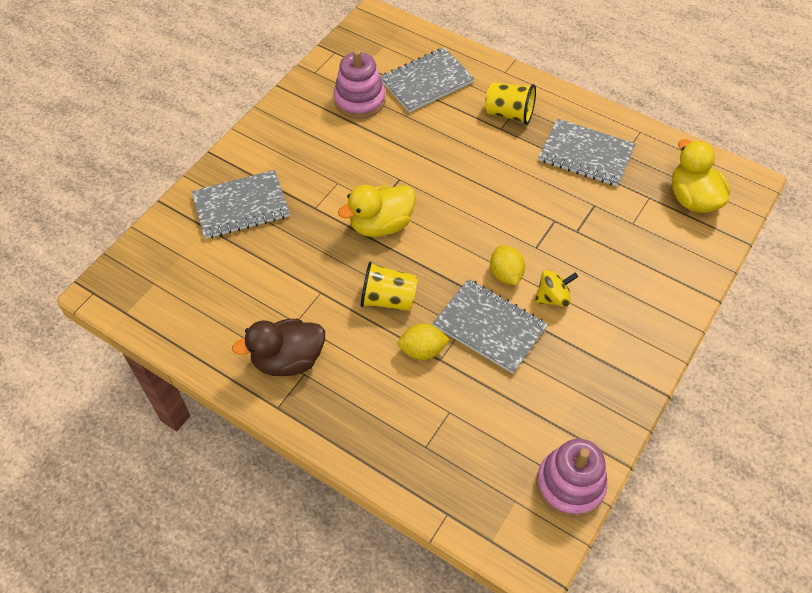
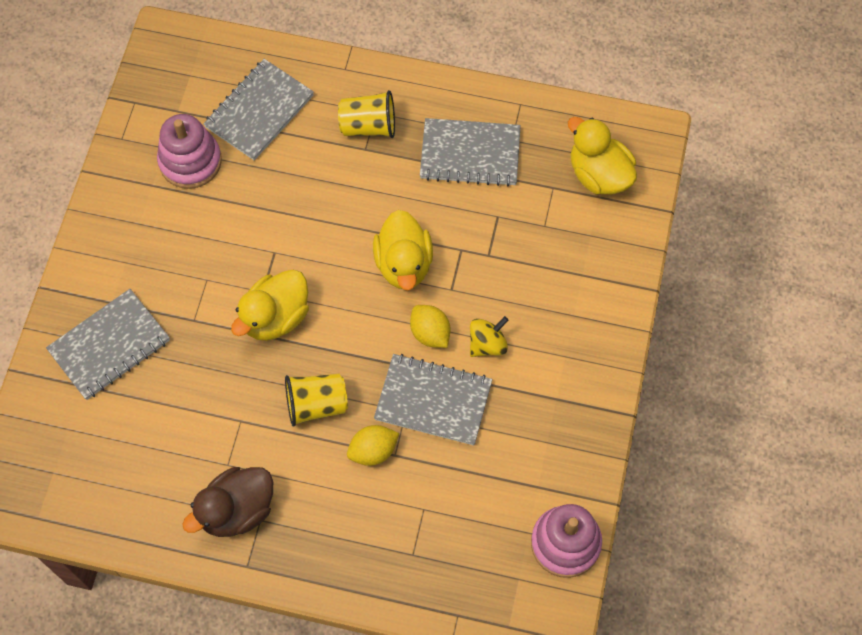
camera: 20 degrees left, 10 degrees up
(502, 217) = (404, 264): none -> yellow duck

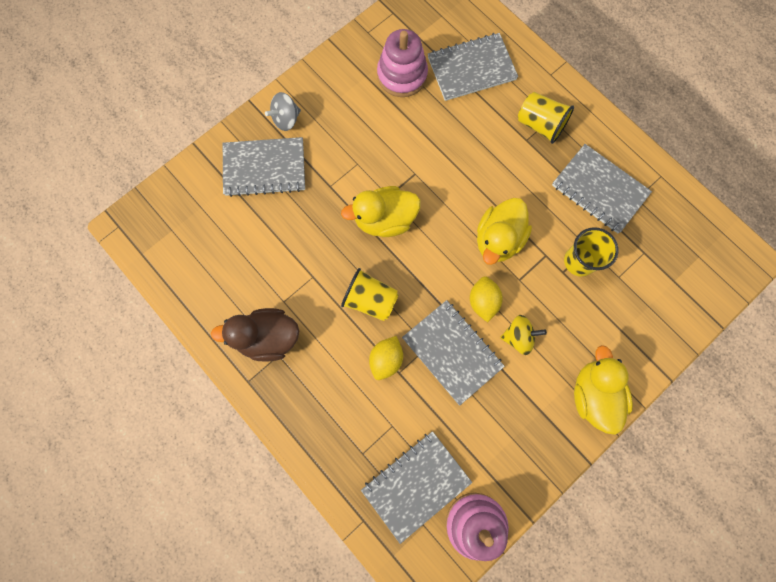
camera: 35 degrees right, 10 degrees up
(97, 282) = (286, 119): none -> grey spinning top
(373, 451) = (386, 359): yellow lemon -> yellow lemon turned 75 degrees counterclockwise
(485, 547) = (416, 485): none -> grey notebook
(497, 235) = (579, 261): none -> yellow cup
(599, 174) = (685, 265): yellow duck -> yellow duck (593, 394)

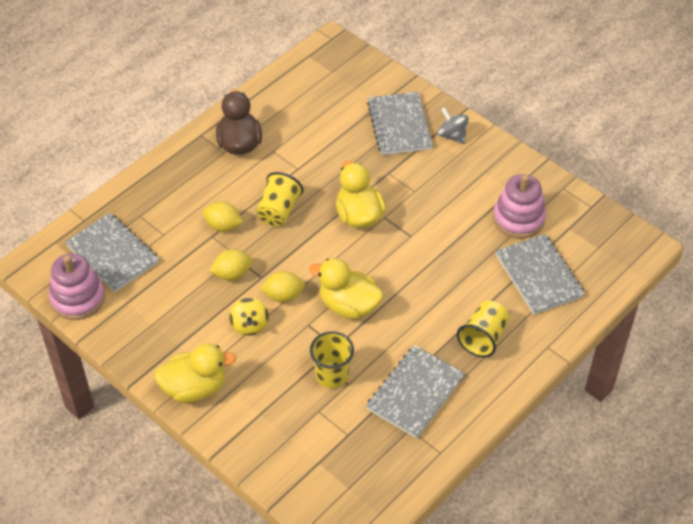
camera: 85 degrees right, 25 degrees down
(452, 352) = (232, 274): grey notebook -> yellow lemon

